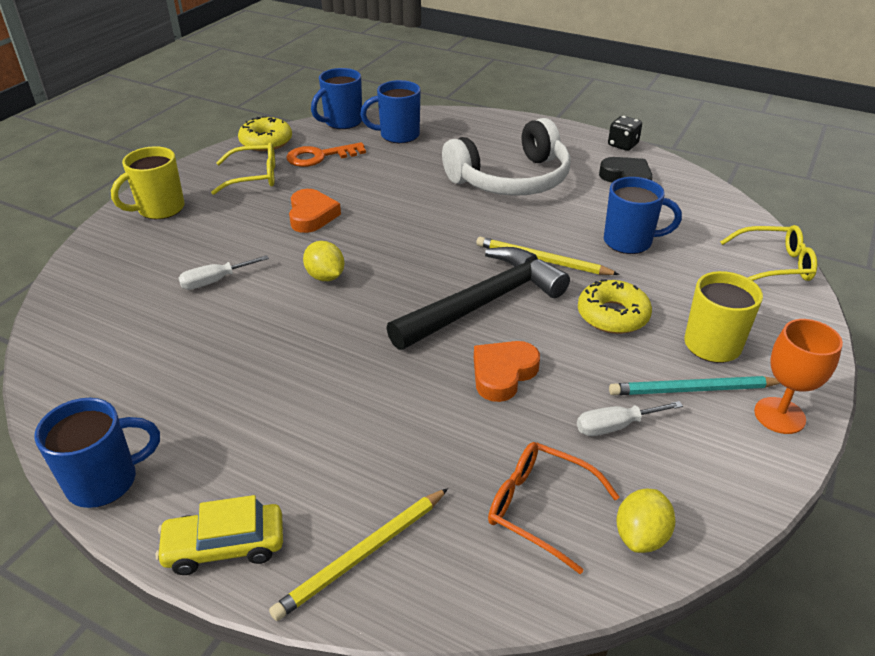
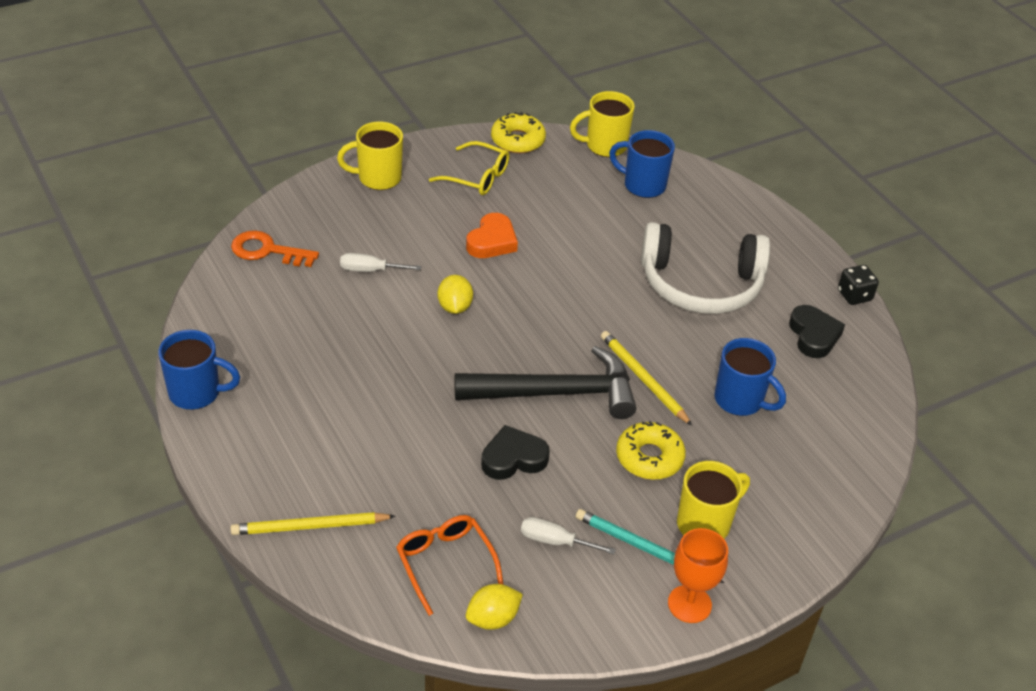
camera: 30 degrees right, 5 degrees up
(225, 546) = (236, 474): yellow car -> none
(319, 156) = (550, 179): orange key -> orange key (267, 251)
(342, 122) = (604, 146): blue mug -> yellow mug
(503, 374) = (513, 458): orange heart -> black heart
(773, 264) = (849, 488): yellow glasses -> none

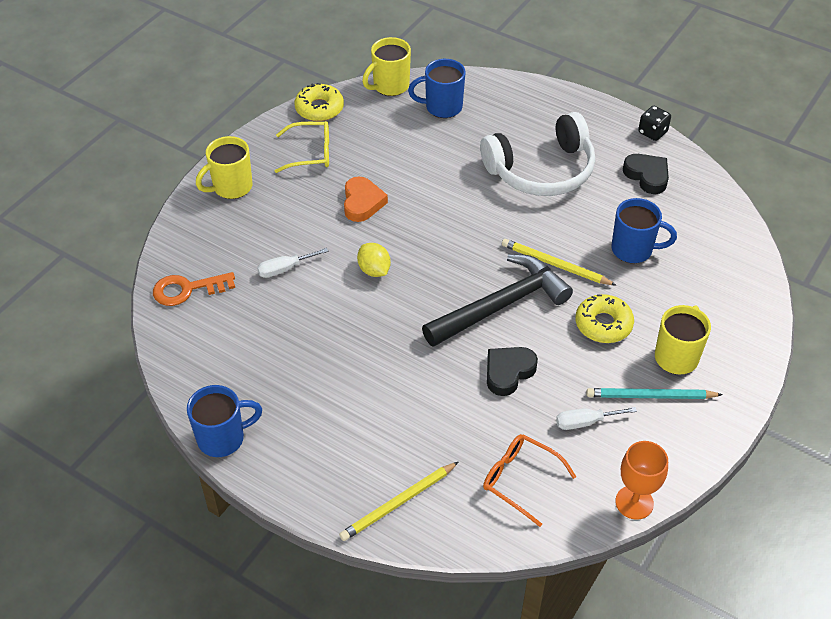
camera: 25 degrees left, 5 degrees up
(493, 618) = (585, 505): yellow lemon -> none
(689, 604) = (709, 422): orange goblet -> orange goblet (634, 502)

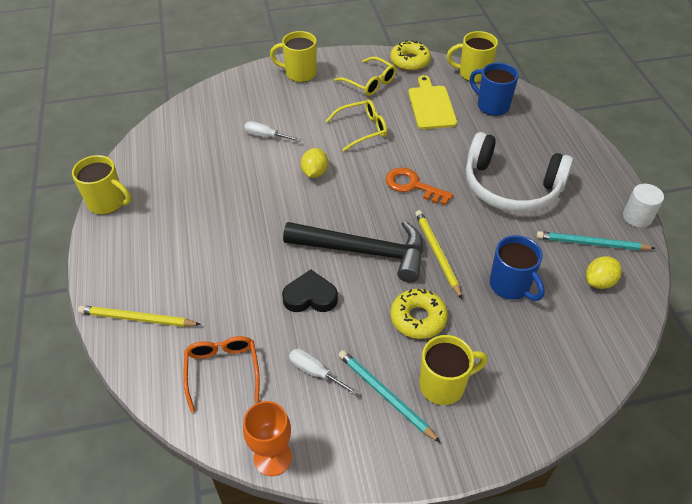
camera: 45 degrees right, 0 degrees up
(187, 289) = (202, 112): orange key -> orange key (413, 186)
(223, 438) = (107, 203): blue mug -> yellow mug
(362, 203) = (362, 129): orange heart -> yellow glasses
(392, 140) = (431, 105): none -> yellow cutting board
(647, 176) = (591, 243): black heart -> turquoise pencil
(652, 132) = (637, 217): black dice -> white cylinder
(684, 201) = (599, 282): none -> yellow lemon

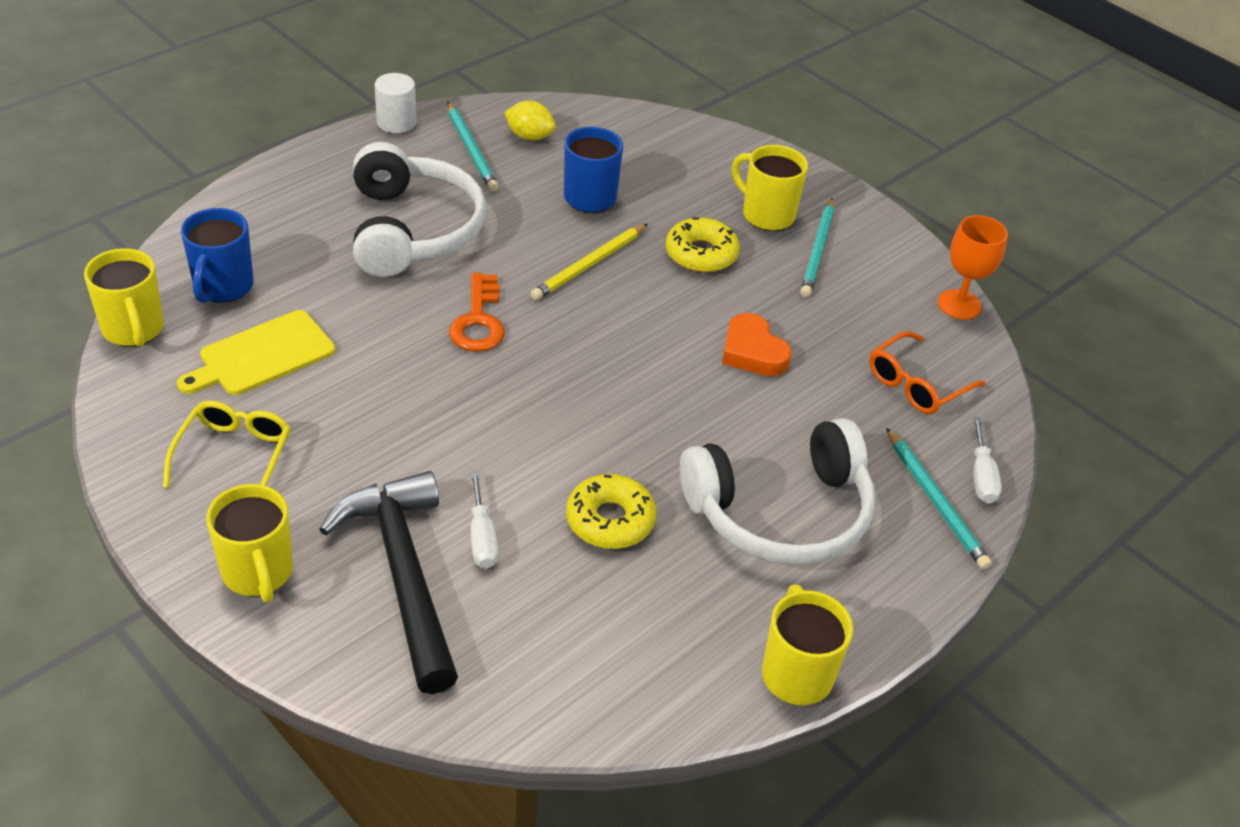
camera: 125 degrees left, 5 degrees down
(137, 319) = (936, 501): yellow pencil -> turquoise pencil
(190, 245) = (781, 513): none -> white headphones
(310, 297) = (752, 352): black heart -> orange heart
(314, 172) = (527, 436): yellow lemon -> none
(315, 372) = (843, 310): white screwdriver -> white screwdriver (981, 476)
(362, 129) = (382, 418): yellow glasses -> none
(364, 251) = (640, 329): black hammer -> black hammer (404, 574)
(410, 61) = (130, 422): yellow donut -> yellow donut (610, 520)

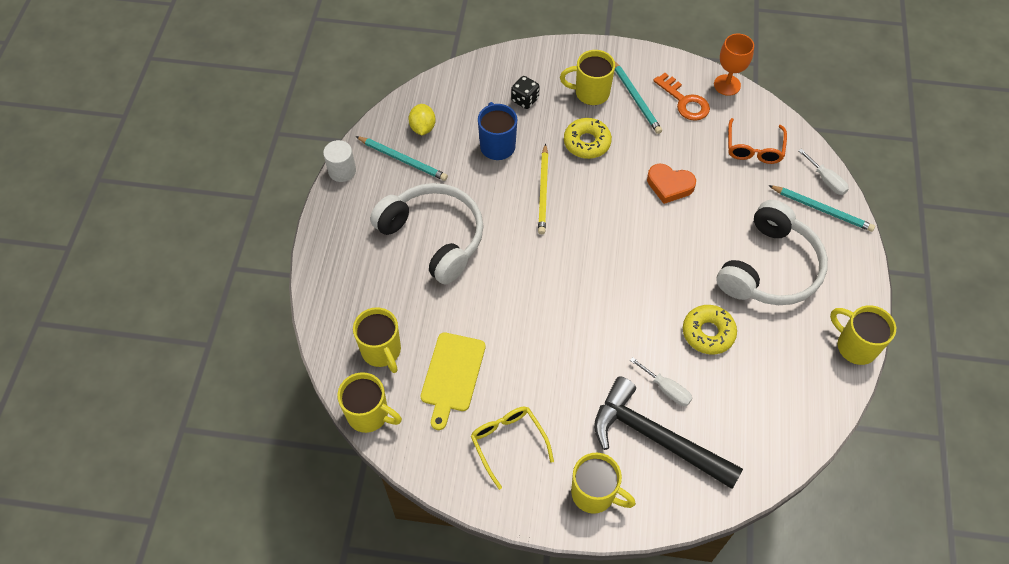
camera: 35 degrees left, 15 degrees up
(222, 287) = (382, 351): blue mug -> yellow mug
(478, 321) = (530, 268): orange key -> orange key (684, 101)
(529, 136) = (423, 128): yellow lemon -> yellow lemon turned 75 degrees counterclockwise
(678, 177) = (525, 100): none -> black dice

